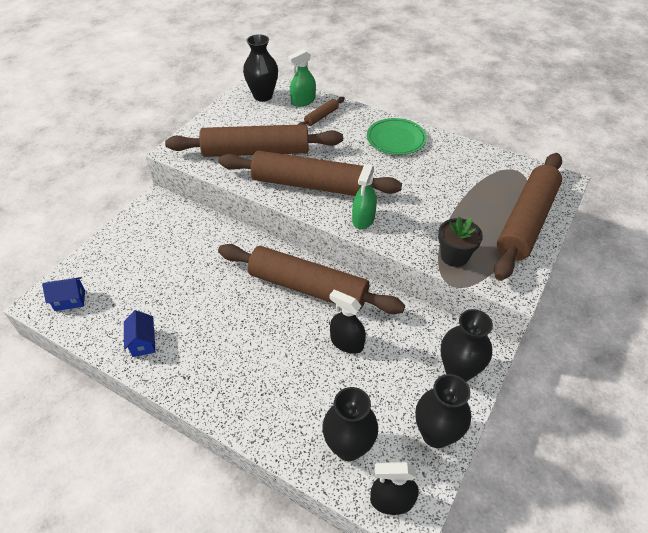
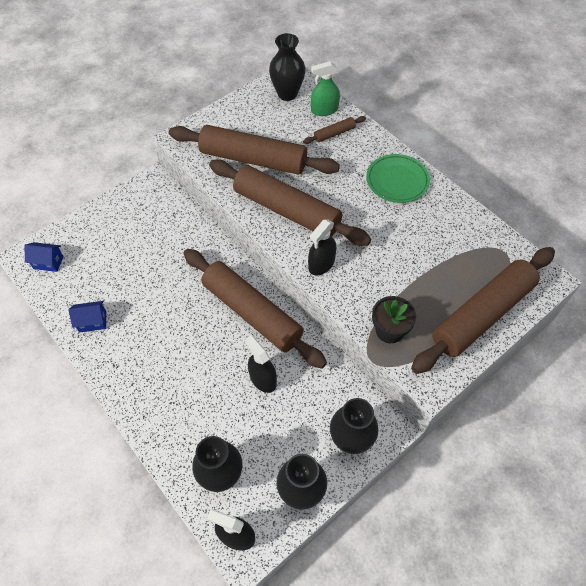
camera: 20 degrees right, 10 degrees up
(143, 342) = (92, 322): blue house -> blue house turned 75 degrees clockwise
(363, 219) = (321, 264): green spray bottle -> black spray bottle

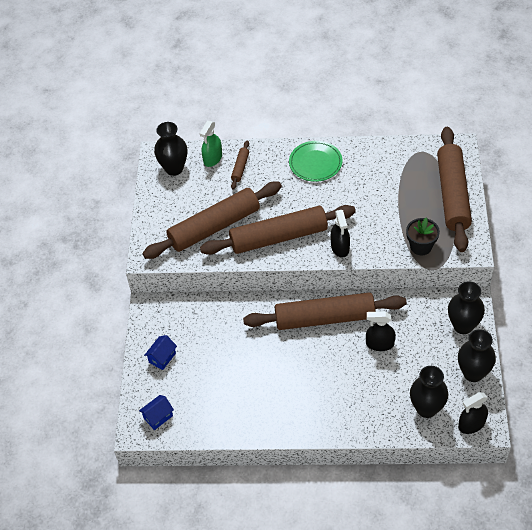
camera: 45 degrees left, 5 degrees down
(92, 322) = (241, 416): blue house -> blue house (162, 358)

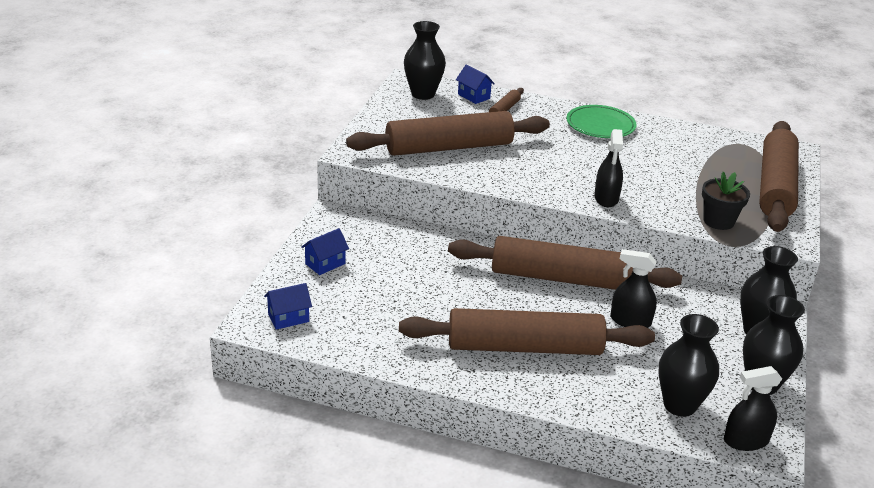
camera: 10 degrees right, 20 degrees down
(213, 158) = (473, 96): green spray bottle -> blue house
(278, 237) = (528, 173): brown rolling pin -> brown rolling pin (524, 347)

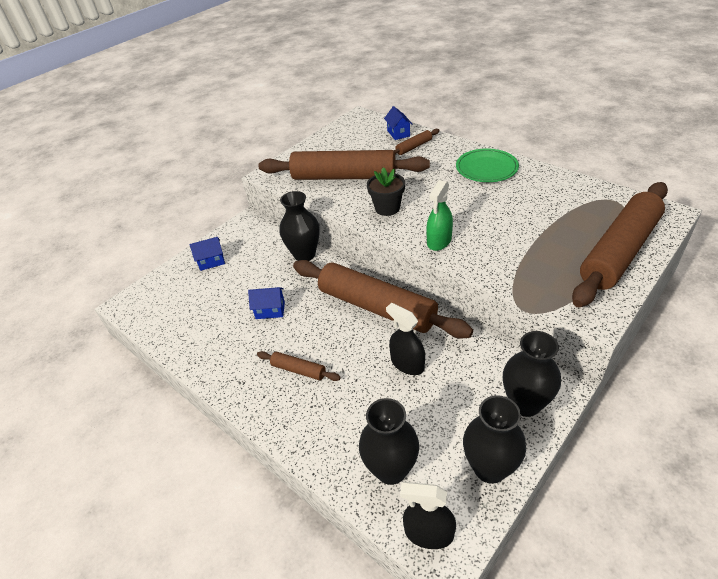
camera: 30 degrees right, 10 degrees up
(288, 318) = (152, 303): blue house -> blue house (270, 310)
(423, 94) = (360, 129): black vase -> black vase (304, 254)
(524, 347) = (298, 370): brown rolling pin -> brown rolling pin, size x0.42
(606, 198) = (439, 241): black spray bottle -> green spray bottle
(718, 221) = (531, 281): black flower pot -> black flower pot (387, 208)

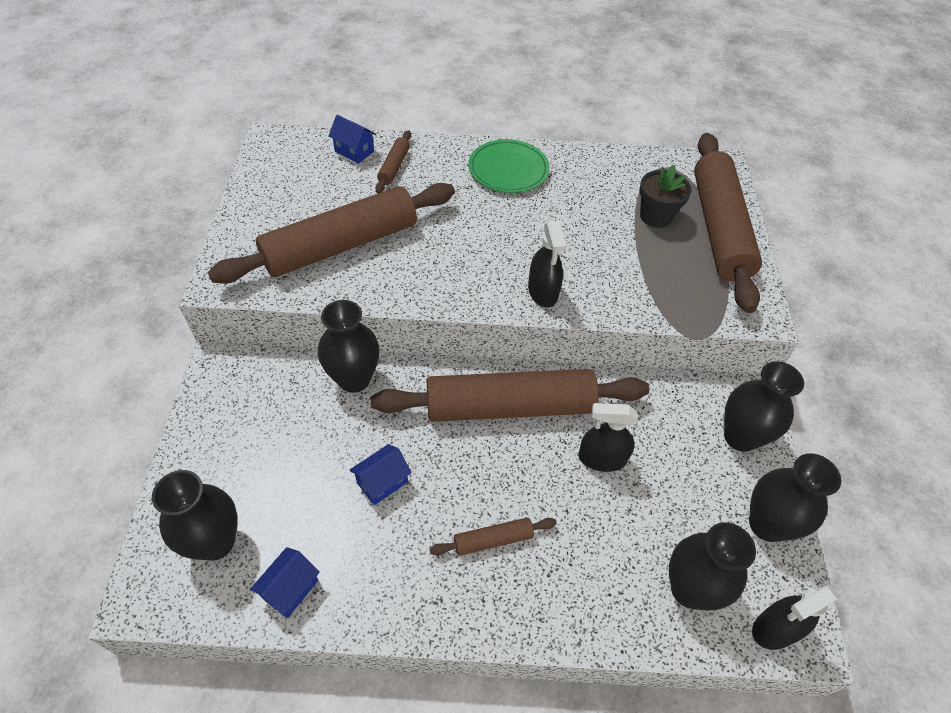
camera: 45 degrees left, 10 degrees up
(173, 297) = (215, 542): none -> black vase
(211, 261) = (222, 455): blue house -> blue house (290, 589)
(387, 208) = (442, 271): black flower pot -> black flower pot (656, 216)
(439, 241) = (543, 291): green spray bottle -> black spray bottle

